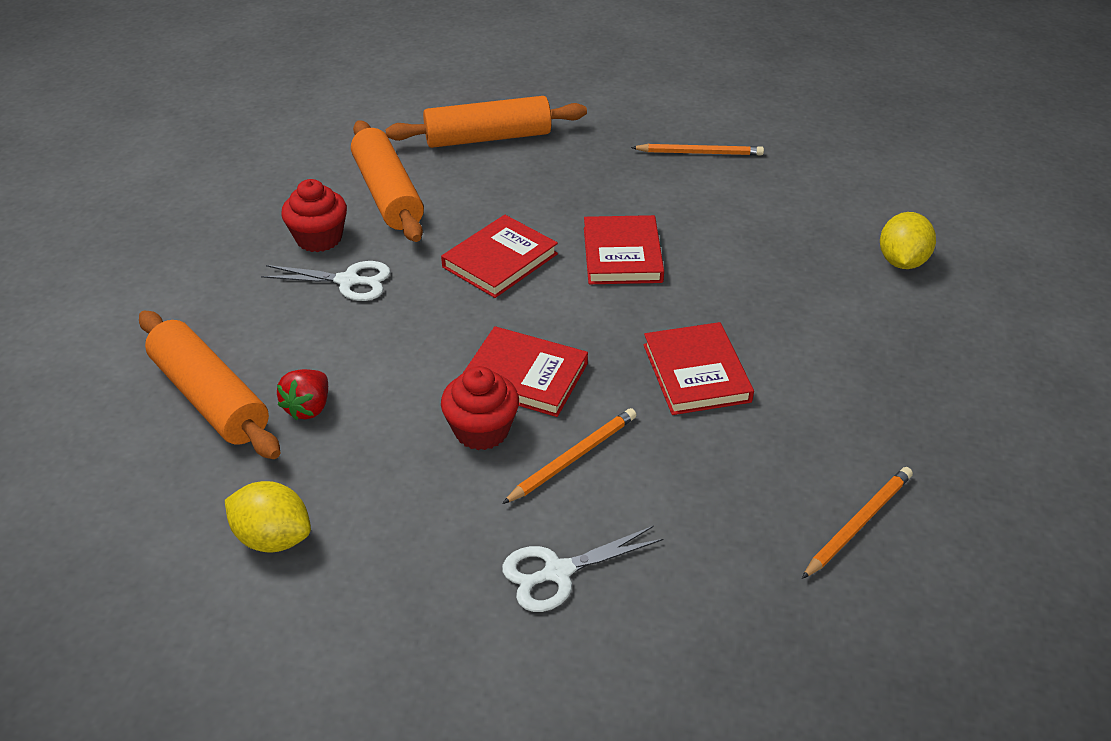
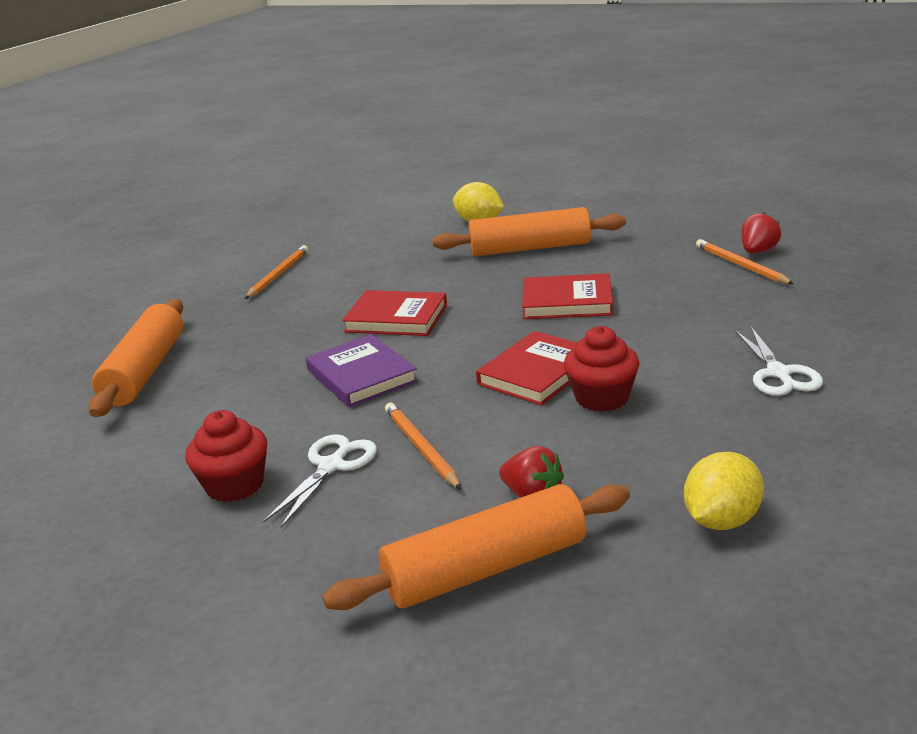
camera: 70 degrees left, 15 degrees down
(388, 194) = (189, 436): orange rolling pin -> orange rolling pin (530, 248)
(500, 260) = (361, 376): red book -> purple book
(573, 458) = (649, 358): orange pencil -> orange pencil (421, 448)
(915, 540) = (758, 251): none -> red strawberry

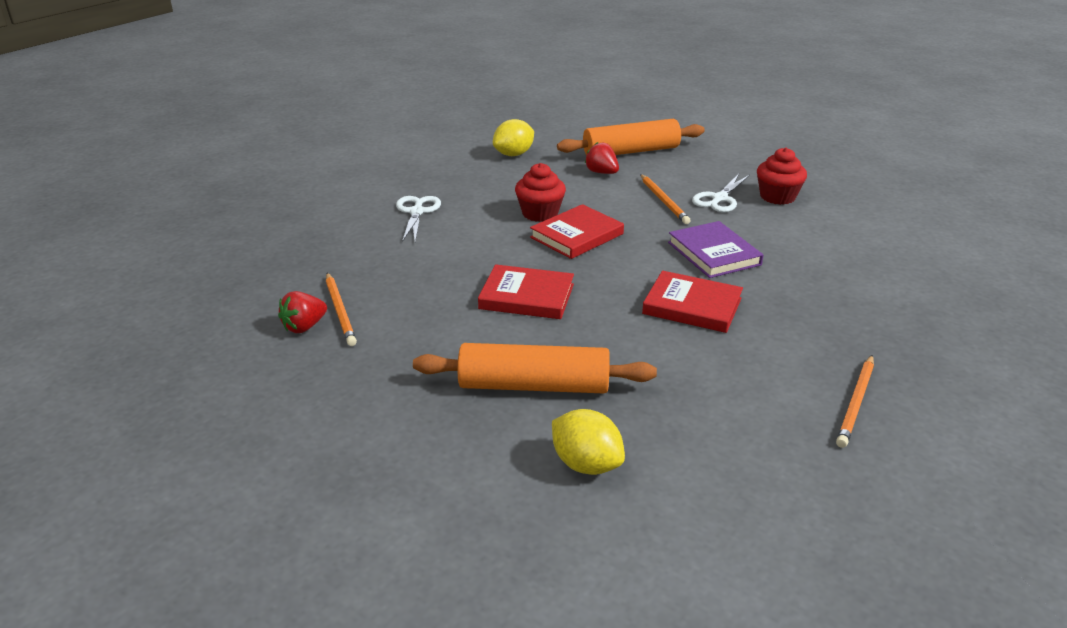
camera: 175 degrees left, 5 degrees up
(145, 371) = (916, 287): orange rolling pin -> none

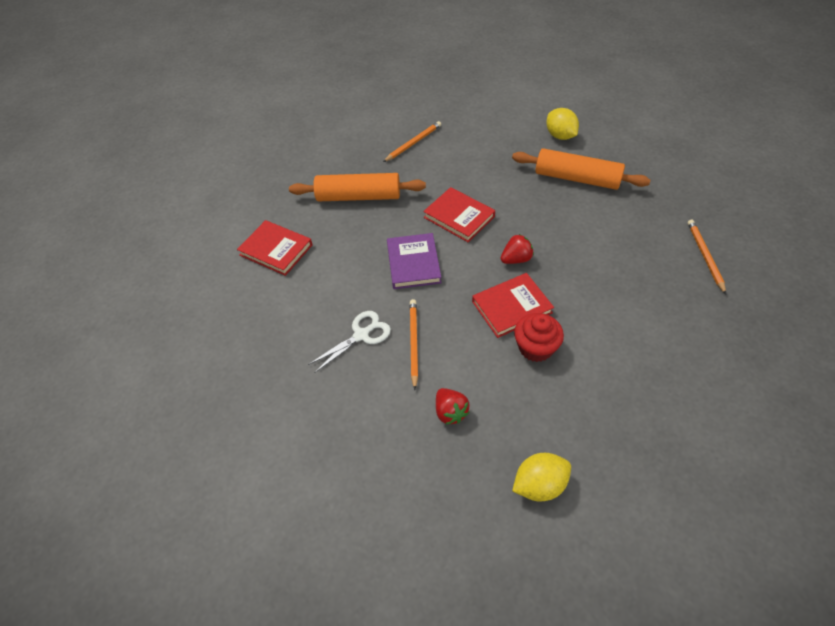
camera: 160 degrees left, 20 degrees up
(304, 327) = (727, 246): red strawberry -> red strawberry (516, 259)
(417, 212) = (656, 376): white scissors -> none
(527, 296) = (568, 245): red book -> red book (276, 250)
(631, 151) = (397, 455): orange rolling pin -> orange rolling pin (358, 196)
(777, 197) = (308, 327): red cupcake -> none

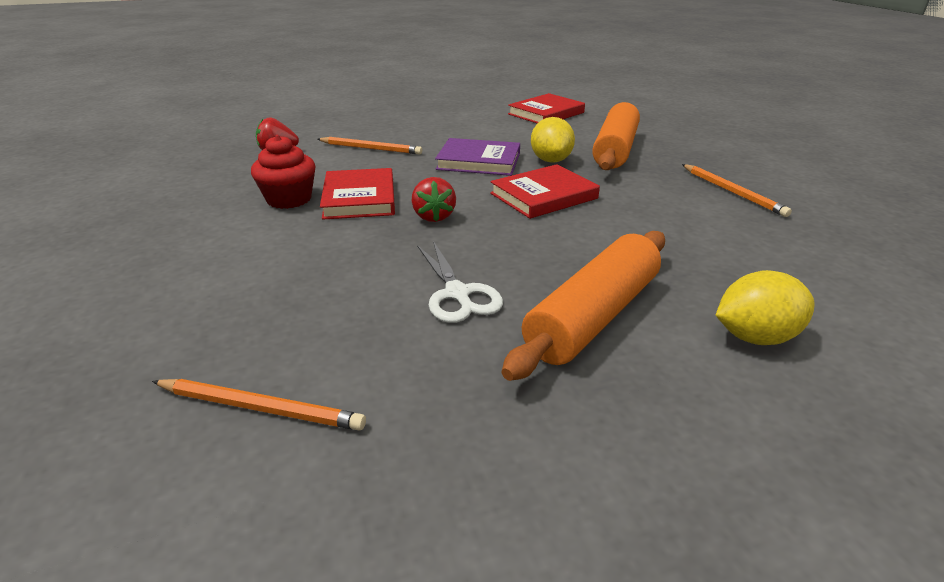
camera: 105 degrees right, 20 degrees down
(361, 335) = (404, 132): white scissors -> white scissors (457, 294)
(539, 485) = (157, 171): yellow lemon -> yellow lemon (550, 160)

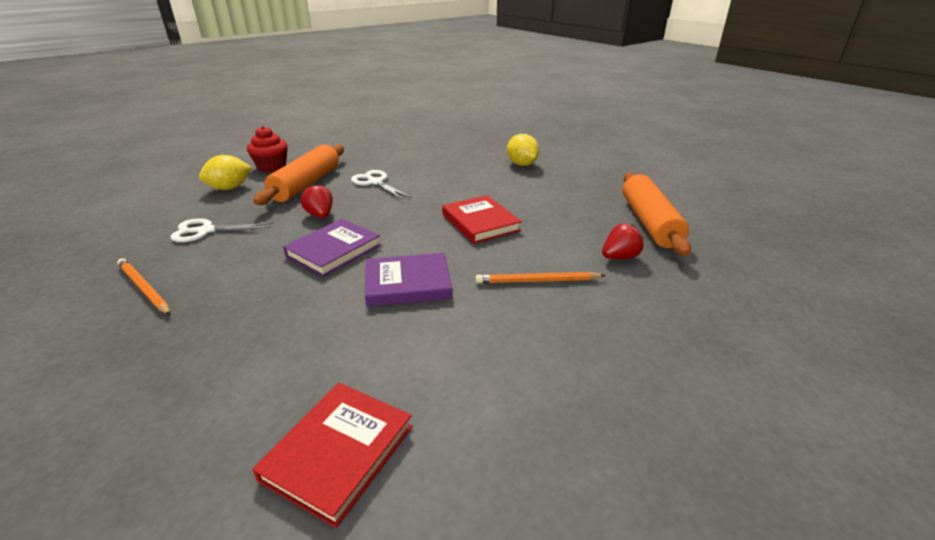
camera: 160 degrees right, 0 degrees up
(260, 407) = (426, 147): orange pencil -> none
(289, 199) = (529, 213): red cupcake -> red cupcake (272, 167)
(433, 216) = (414, 218): red strawberry -> red strawberry (320, 215)
(543, 196) = (334, 250): red book -> purple book
(550, 160) = (328, 302): yellow lemon -> yellow lemon (522, 164)
(615, 150) = (240, 343): orange rolling pin -> orange rolling pin (649, 222)
(721, 245) = (206, 231): none -> white scissors

